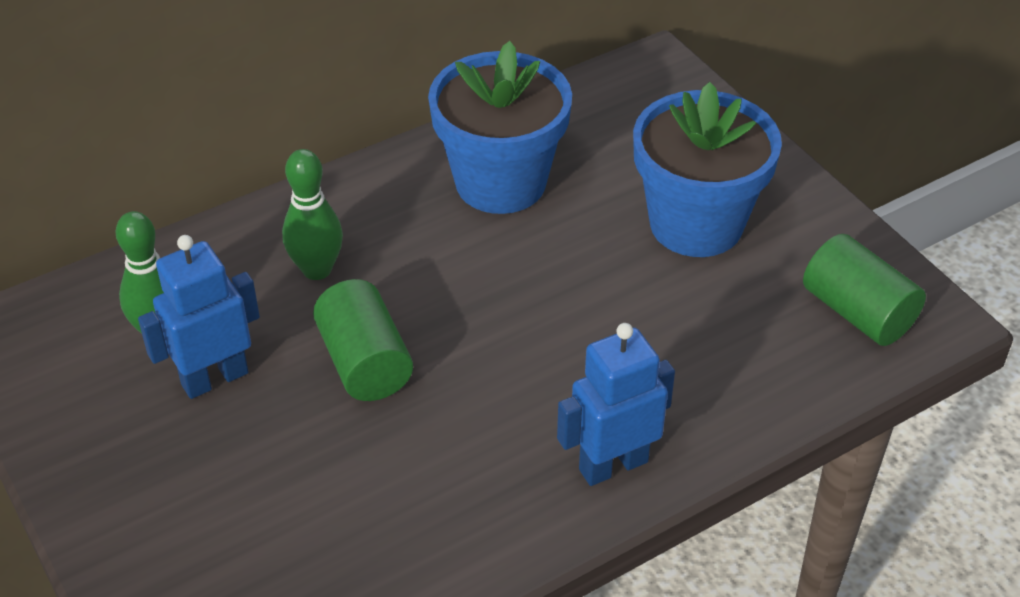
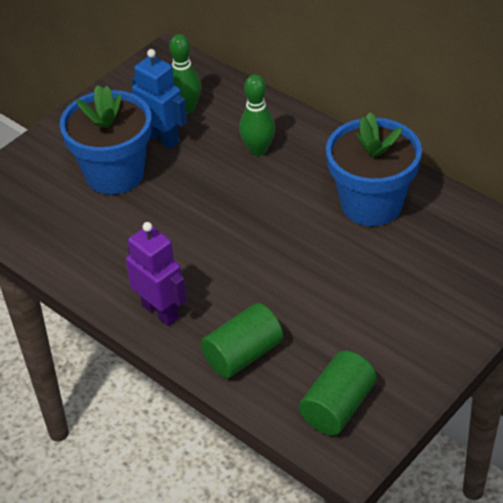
camera: 75 degrees right, 0 degrees up
(365, 362) = (196, 190): green cylinder -> green cylinder (243, 355)
(613, 465) = (160, 311): blue robot -> purple robot
(696, 224) = (381, 306): blue flower pot -> blue flower pot (114, 174)

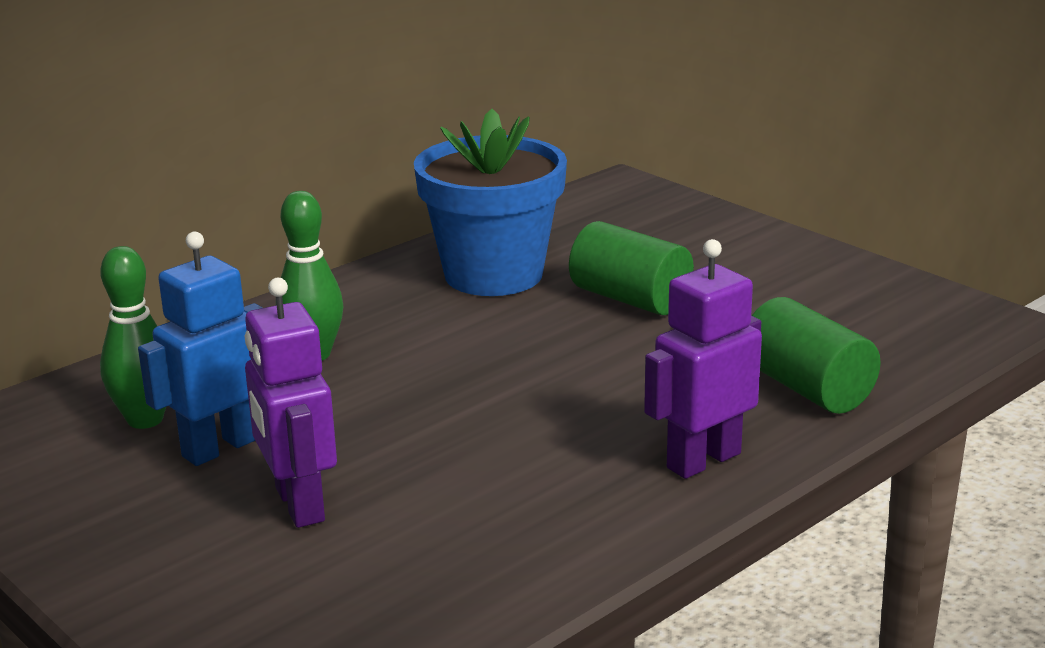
camera: 85 degrees left, 20 degrees down
(114, 174) = (298, 505): blue flower pot -> purple robot
(338, 407) = (908, 323): green cylinder -> green cylinder (630, 299)

